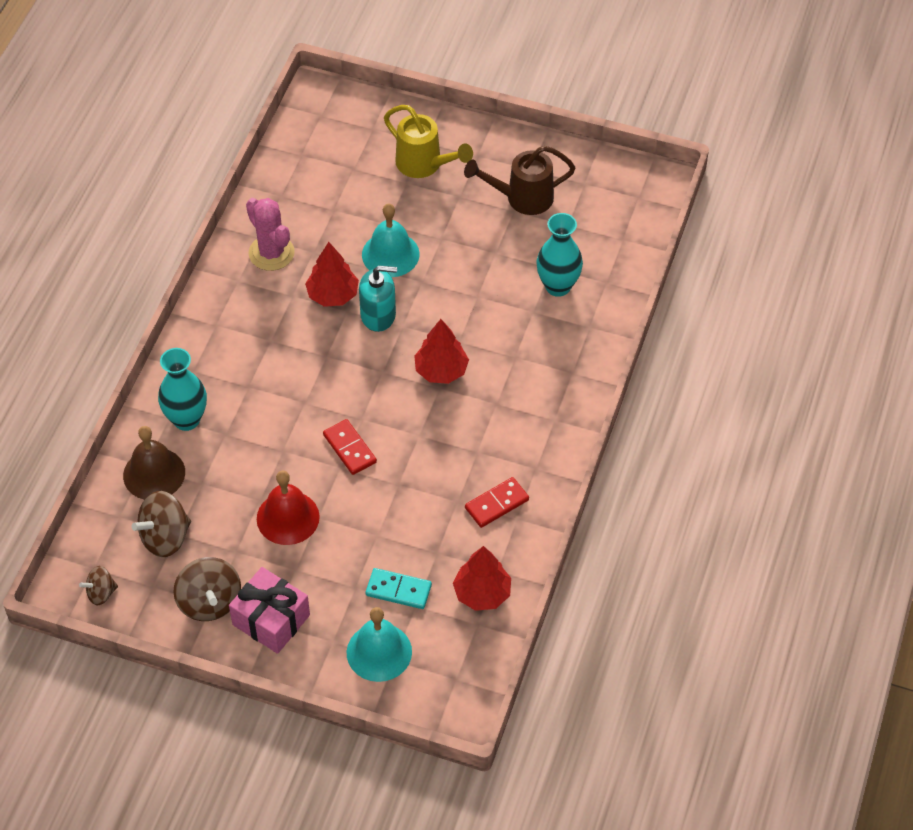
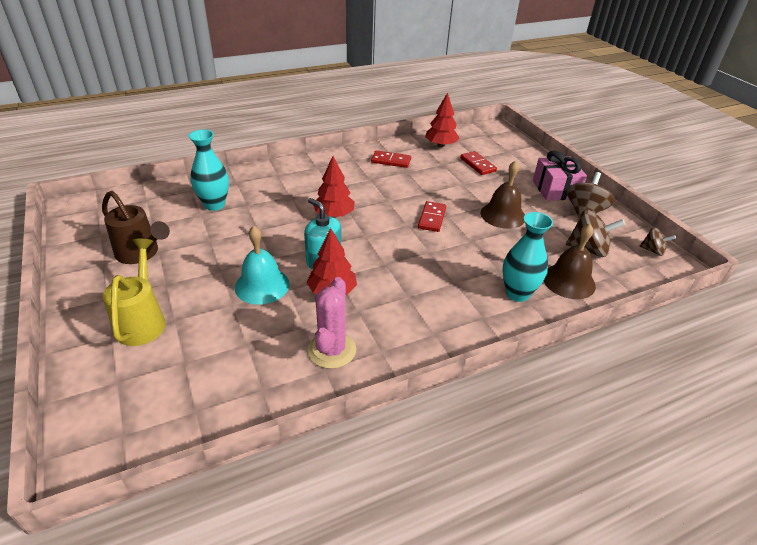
camera: 135 degrees left, 15 degrees down
(288, 517) = (503, 215): red bell -> brown bell
(379, 652) = (512, 155): turquoise bell -> none
(398, 590) = (477, 165): turquoise domino -> red domino

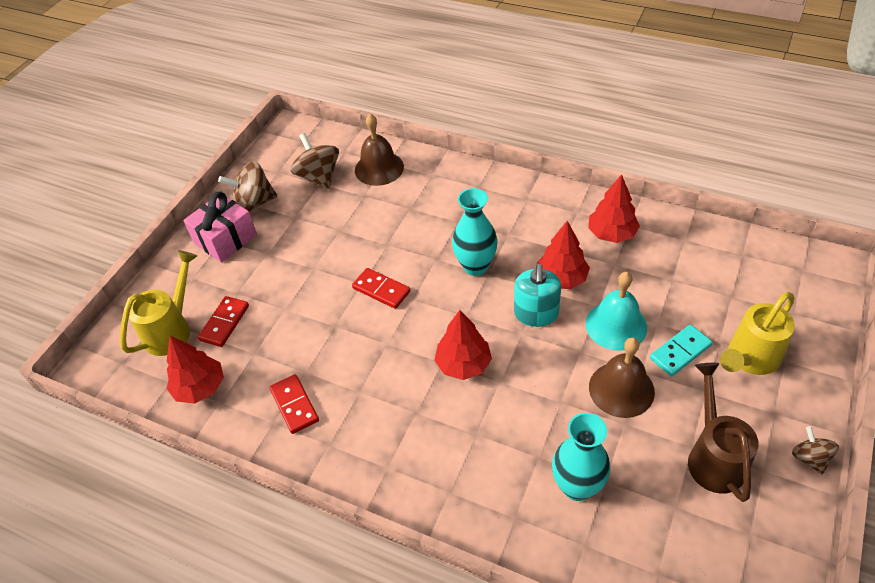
camera: 125 degrees left, 10 degrees up
(201, 295) = (680, 352): none -> turquoise domino
(332, 350) = (611, 234): pink cactus -> red tree
(432, 218) = (381, 290): red domino -> red domino turned 60 degrees clockwise
(493, 151) = (172, 330): none -> yellow watering can
(503, 215) = (318, 248): brown bell -> brown bell (621, 389)
(517, 293) = (428, 184): turquoise vase -> turquoise vase (475, 266)
(652, 250) = (280, 146): brown spinning top -> brown spinning top (809, 458)

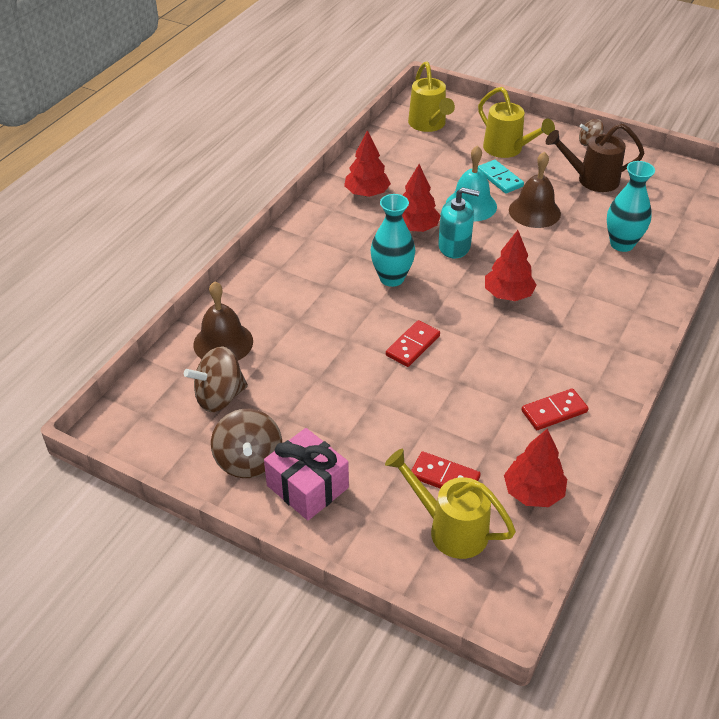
camera: 90 degrees left, 5 degrees down
(772, 275) = (429, 125): none -> yellow watering can

